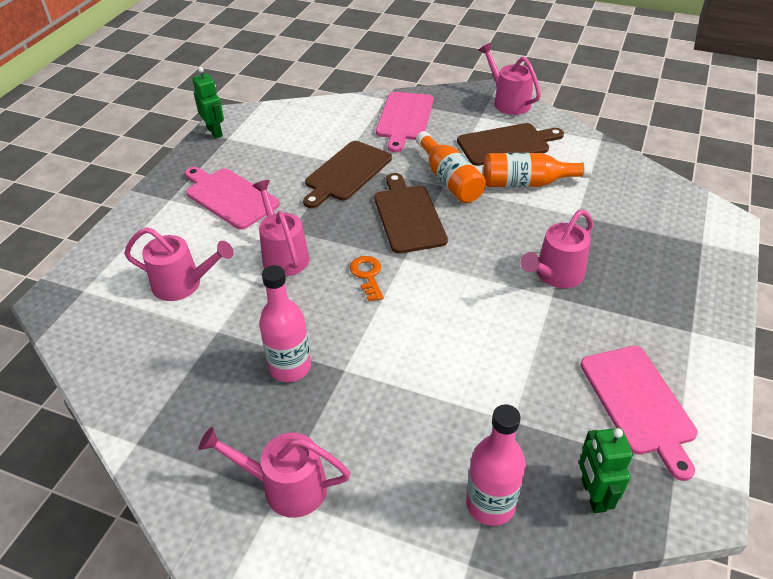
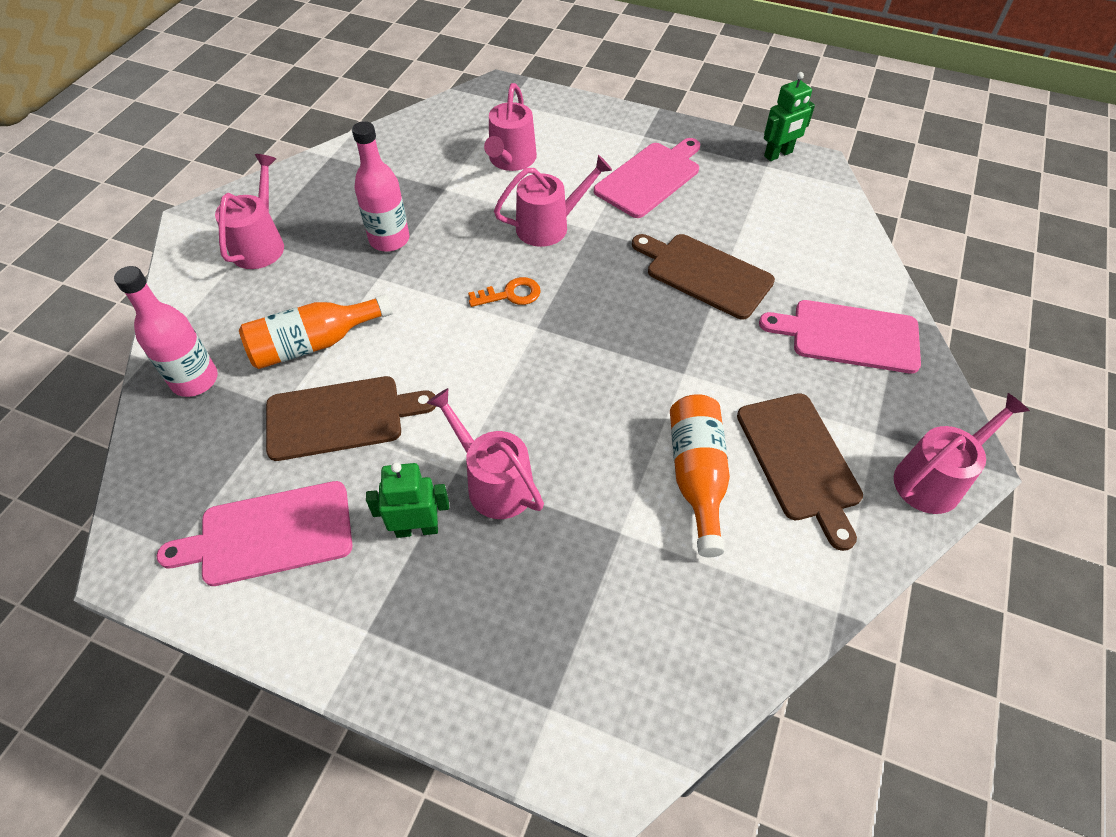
camera: 90 degrees right, 10 degrees up
(408, 216) = (617, 333): brown cutting board -> brown cutting board (341, 417)
(449, 180) = (698, 381): orange bottle -> orange bottle (314, 344)
(593, 495) = (174, 465): green robot -> green robot (417, 528)

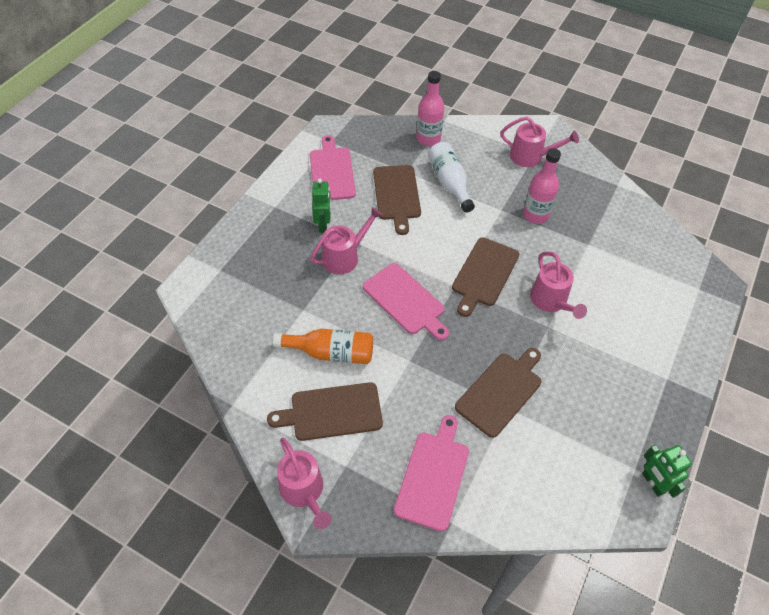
camera: 95 degrees right, 0 degrees up
(314, 344) = (449, 183): orange bottle -> white bottle
(510, 294) = (484, 274): orange key -> brown cutting board
(511, 160) = (623, 284): pink watering can -> none
(650, 178) = (610, 374): pink cutting board -> pink cutting board (405, 301)

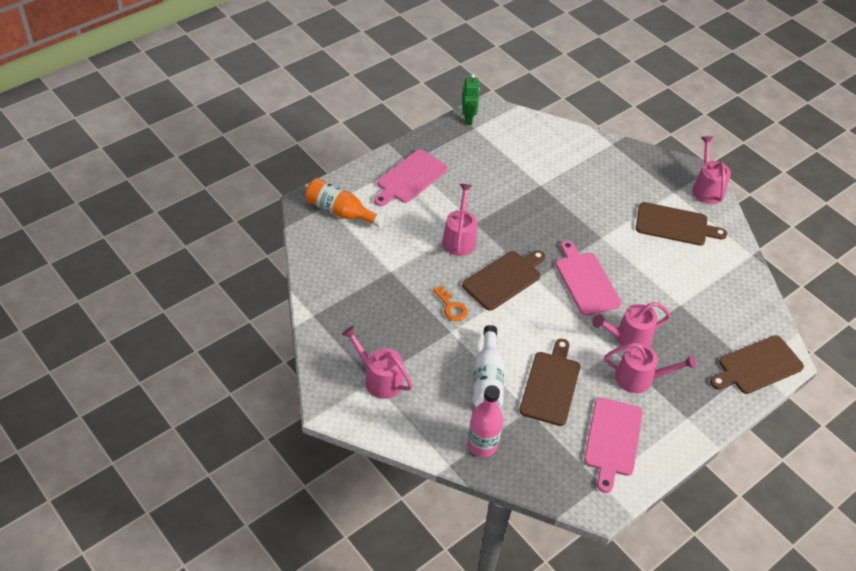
camera: 160 degrees left, 5 degrees down
(323, 225) = (640, 378): green robot -> pink watering can
(331, 352) = (664, 264): orange bottle -> orange bottle (340, 212)
(433, 476) = (614, 168): pink cutting board -> pink cutting board (410, 178)
(501, 391) = (540, 195): brown cutting board -> brown cutting board (757, 366)
(514, 230) = (451, 307): none -> orange key
(535, 215) = (420, 314): pink bottle -> none

